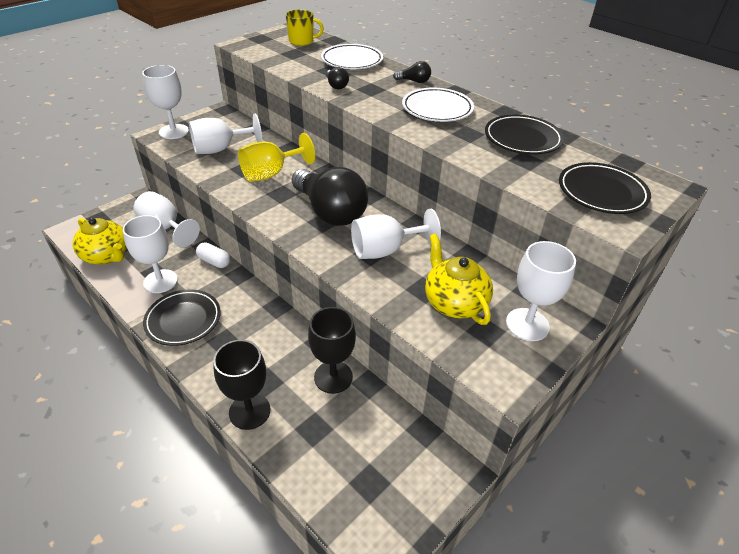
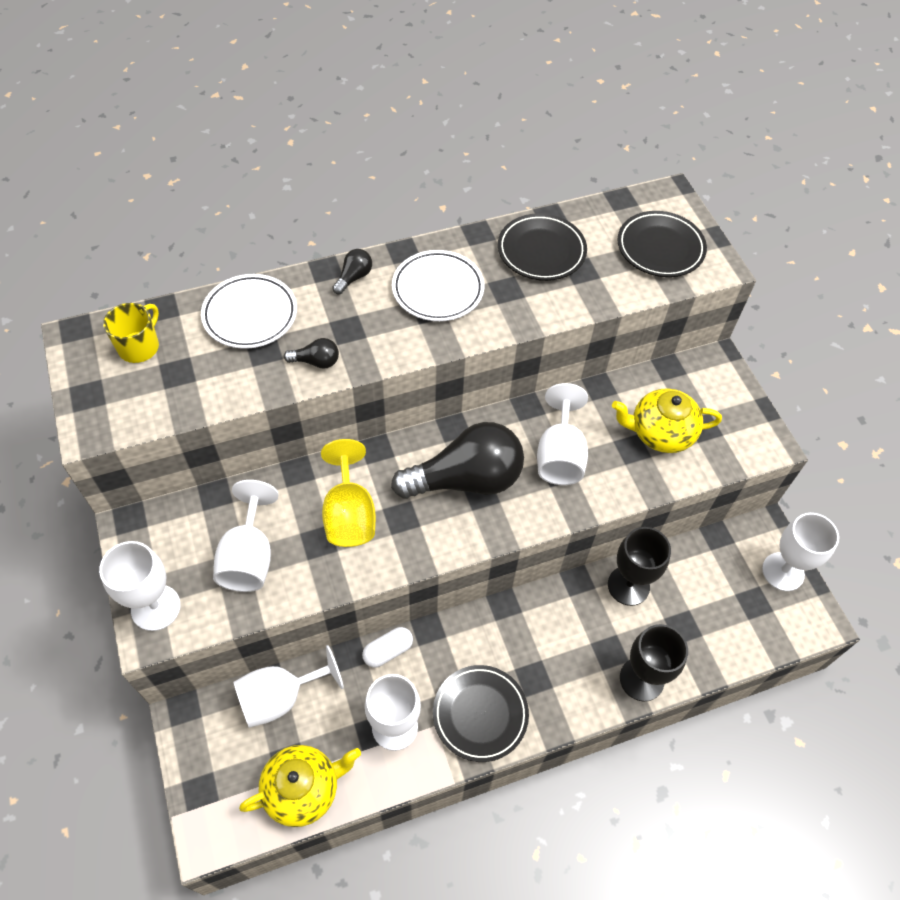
camera: 65 degrees left, 15 degrees up
(527, 324) = (709, 393): white goblet -> white goblet (783, 571)

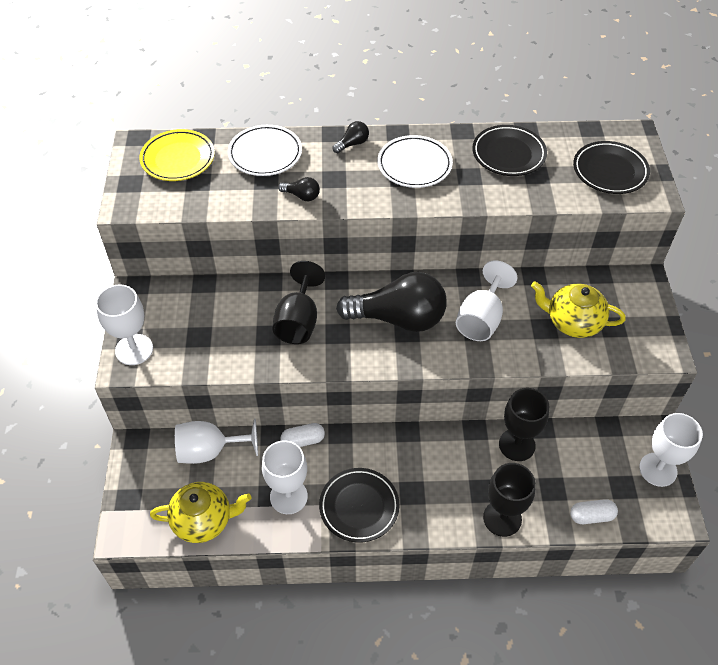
camera: 20 degrees right, 5 degrees down
(139, 347) = (178, 159): yellow mug -> yellow plate
(249, 557) = (213, 332): white goblet -> none
(349, 514) = (298, 321): yellow goblet -> black goblet
(733, 647) = (591, 516): none -> white capsule

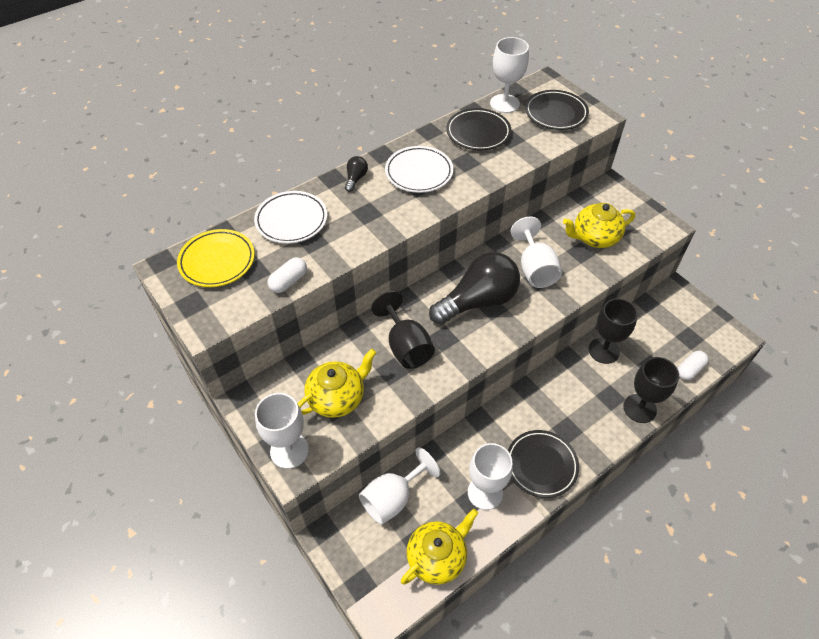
camera: 35 degrees left, 0 degrees up
(205, 331) = (337, 398): none -> yellow teapot
(302, 196) = (354, 239): black light bulb -> none
(303, 440) = (457, 442): white capsule -> white capsule (289, 281)
(658, 469) = (699, 313): white goblet -> white goblet (504, 103)

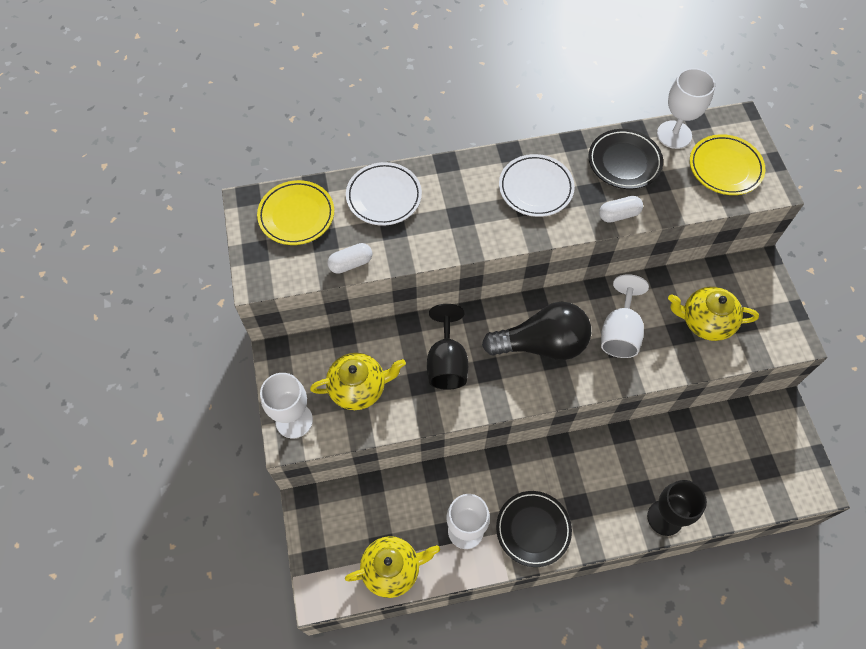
camera: 25 degrees right, 10 degrees up
(356, 179) = (468, 172): black light bulb -> none
(393, 498) = (380, 496): white goblet -> none
(556, 113) = (725, 168): black plate -> yellow plate
(604, 350) = (663, 441): black goblet -> none
(689, 370) = (743, 501): white capsule -> white capsule (619, 214)

